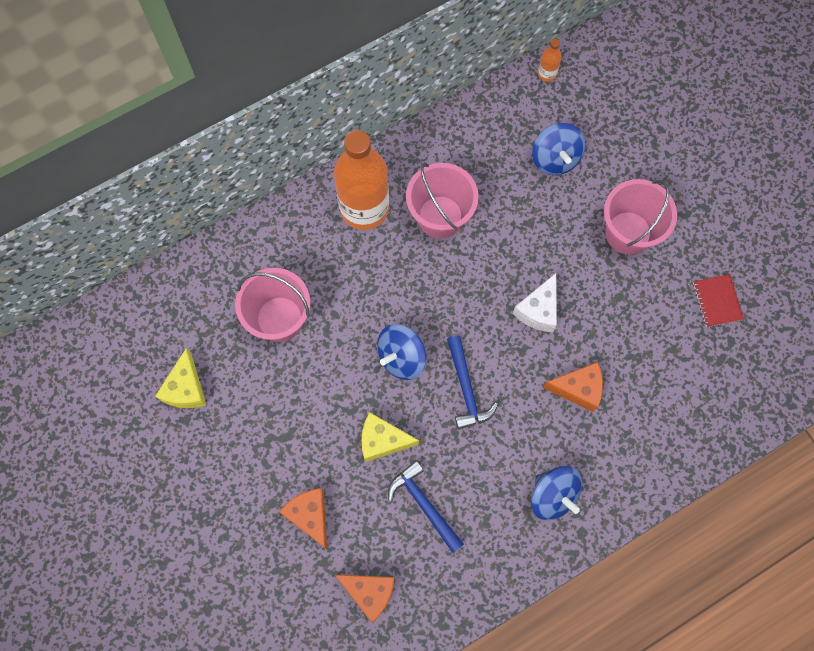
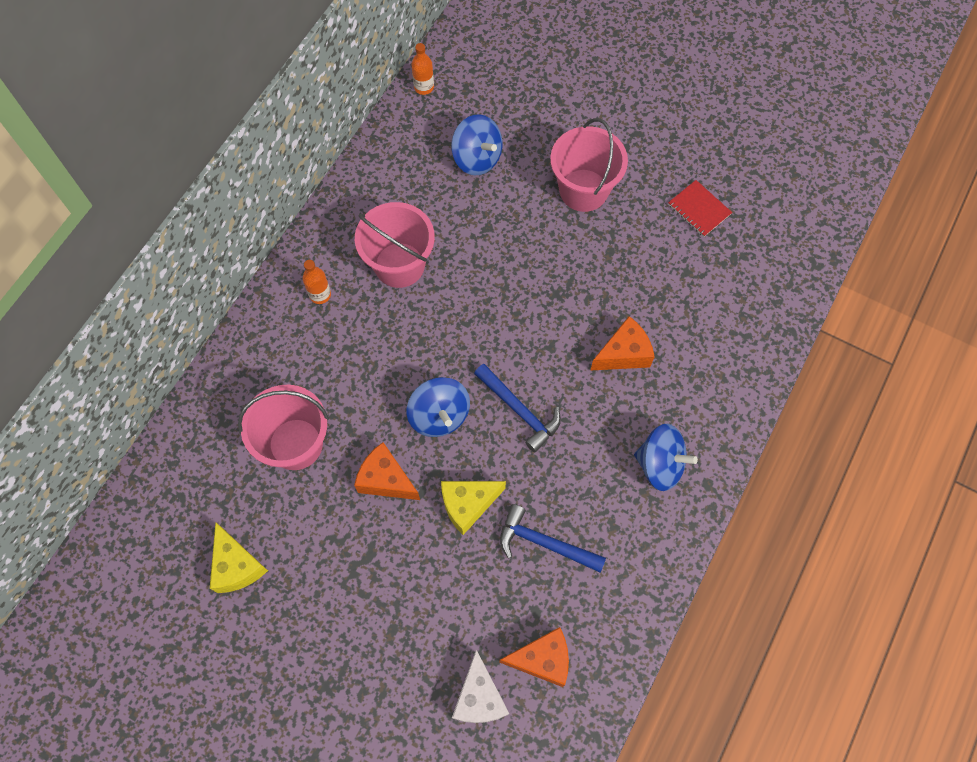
camera: 30 degrees left, 5 degrees down
(310, 516) = (438, 619): orange cheese -> orange cheese (386, 479)
(364, 208) = (320, 295): orange bottle -> orange bottle, size x0.40
(401, 357) = (439, 415): blue spinning top -> blue spinning top turned 45 degrees counterclockwise
(538, 310) = (544, 302): white cheese -> white cheese (479, 697)

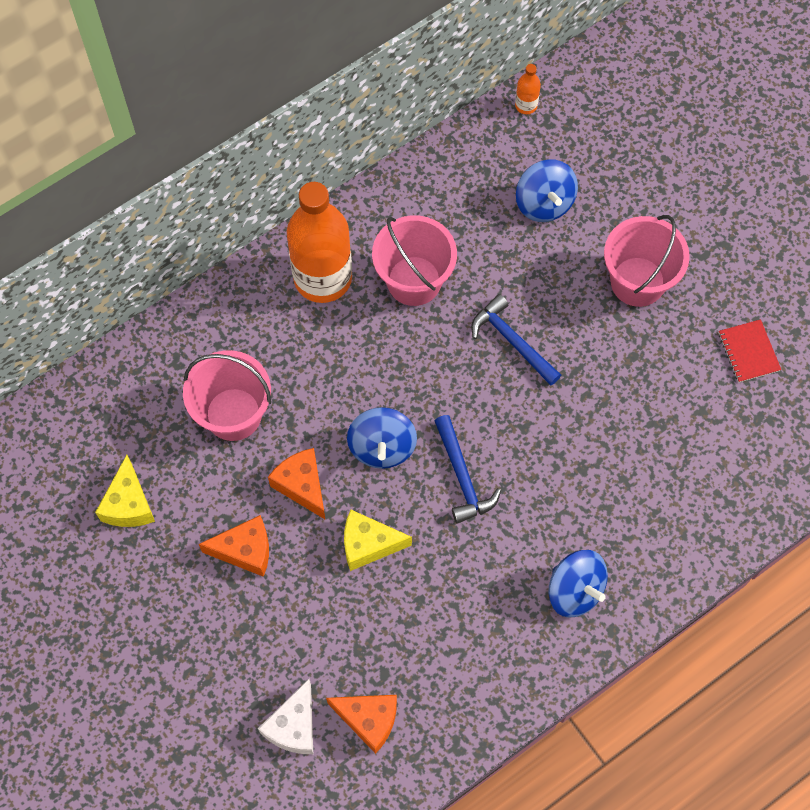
camera: 25 degrees right, 0 degrees up
(320, 295) = (323, 278): orange bottle -> orange bottle, size x2.48
(544, 543) = (424, 613): blue hammer -> blue hammer (512, 341)
(623, 354) = (594, 466): orange cheese -> orange cheese (245, 550)

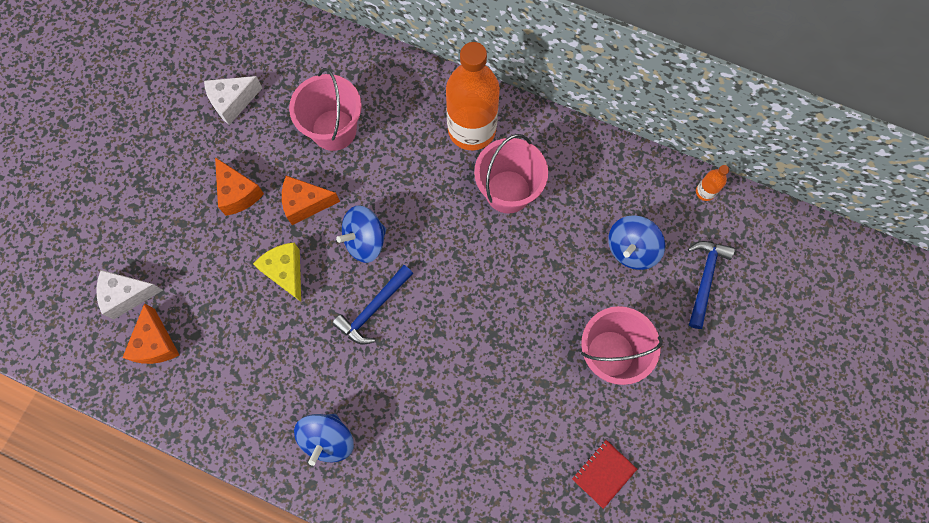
camera: 60 degrees right, 5 degrees up
(129, 504) = (232, 102): yellow cheese -> white cheese
(302, 486) = (306, 203): orange cheese -> orange cheese turned 120 degrees counterclockwise
(512, 341) = (502, 286): blue hammer -> blue hammer (705, 279)

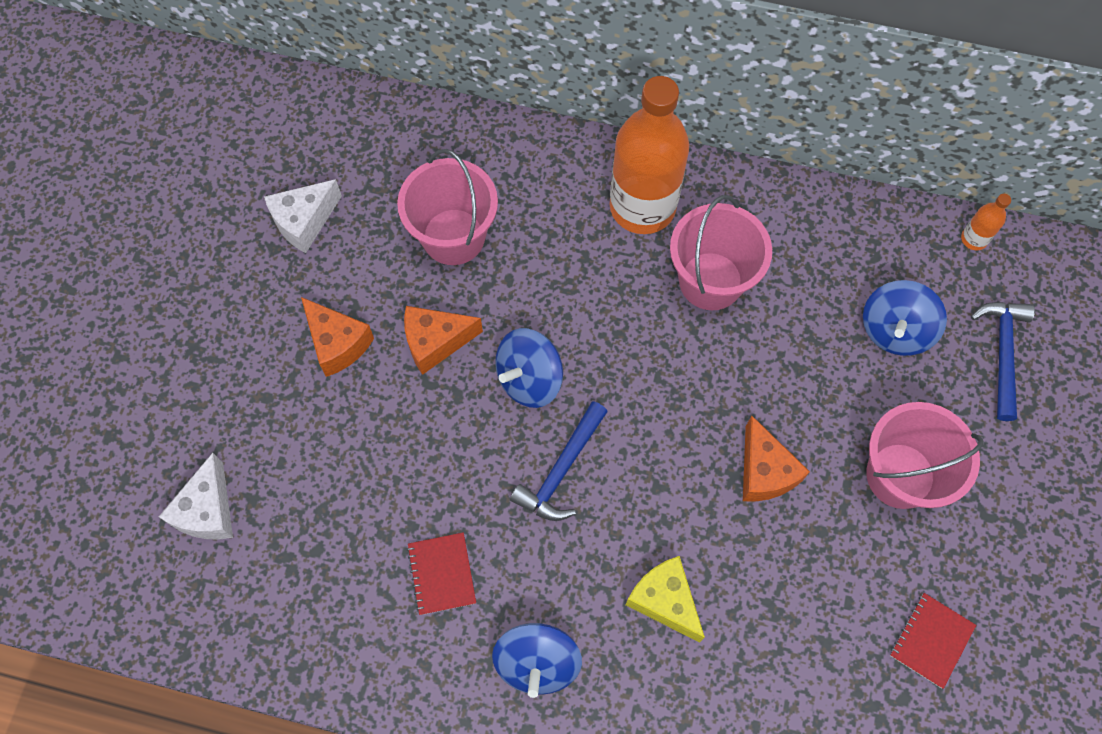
camera: 10 degrees left, 5 degrees down
(127, 295) = (208, 510): white cheese -> white cheese turned 60 degrees counterclockwise
(156, 343) = (262, 571): orange cheese -> orange cheese (764, 472)
(276, 367) = (442, 574): none -> red notebook
(286, 272) = (427, 440): yellow cheese -> yellow cheese (664, 600)

